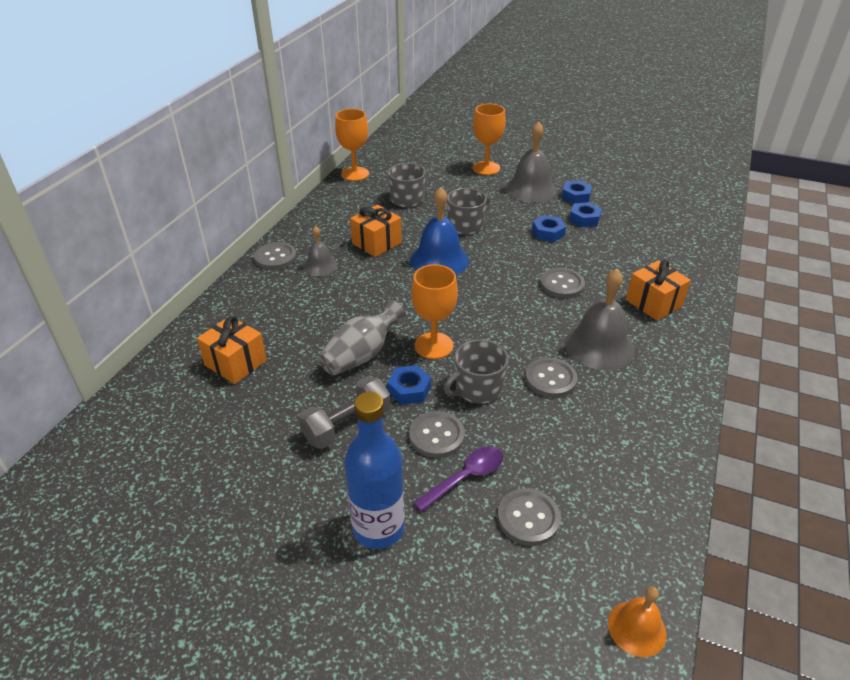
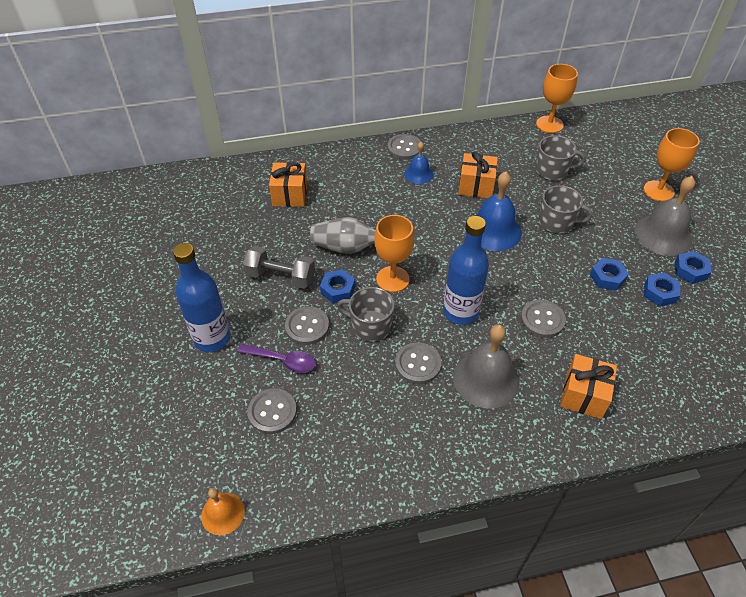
camera: 55 degrees right, 10 degrees up
(320, 266) = (418, 174): grey bell -> blue bell
(513, 324) = (460, 312): none -> blue bottle

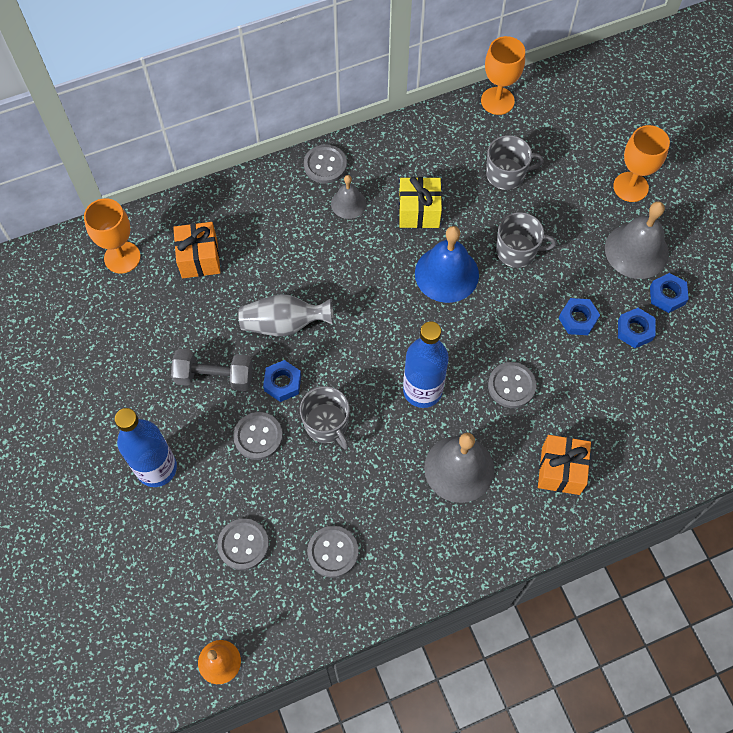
camera: 10 degrees left, 15 degrees up
(282, 361) = (241, 483): purple spoon -> none
(370, 326) = (327, 424): grey mug -> grey mug turned 135 degrees counterclockwise
(392, 279) = (341, 359): orange goblet -> orange goblet (122, 257)
(418, 174) = (348, 203): blue bell -> grey bell
(418, 364) = (385, 463): grey button -> grey button (333, 552)
(476, 186) = (419, 211): orange gift -> yellow gift

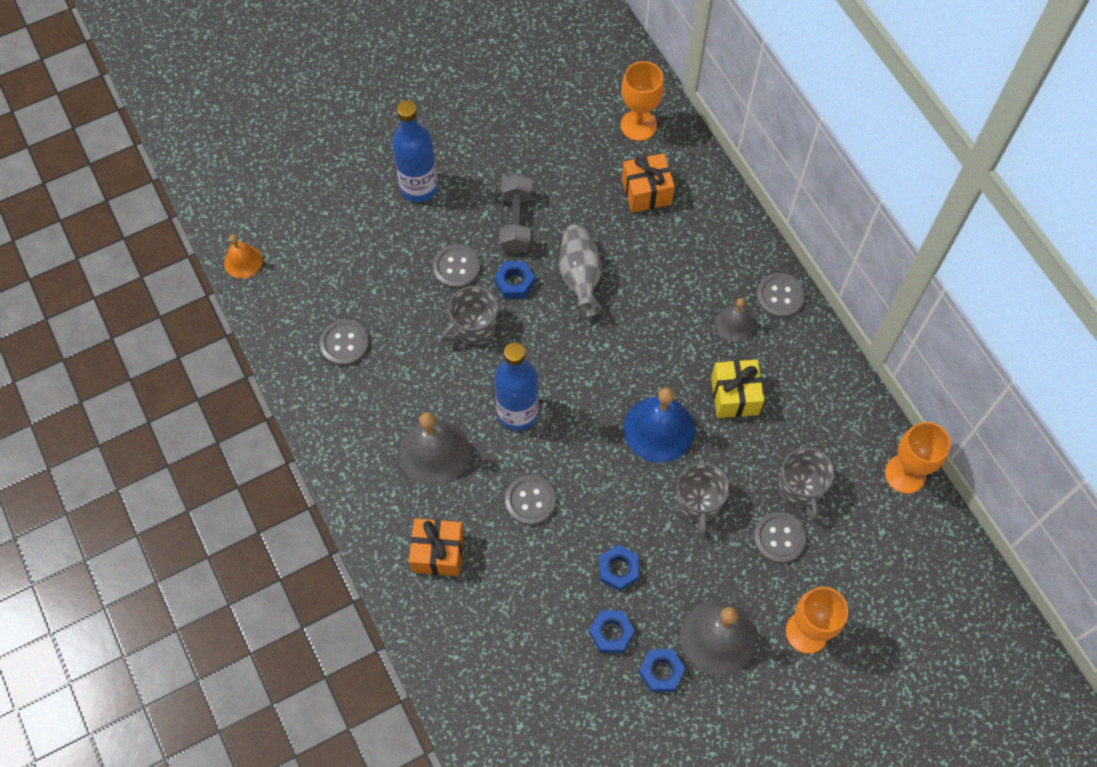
camera: 85 degrees right, 0 degrees up
(243, 545) = (349, 267): grey button -> grey button (779, 538)

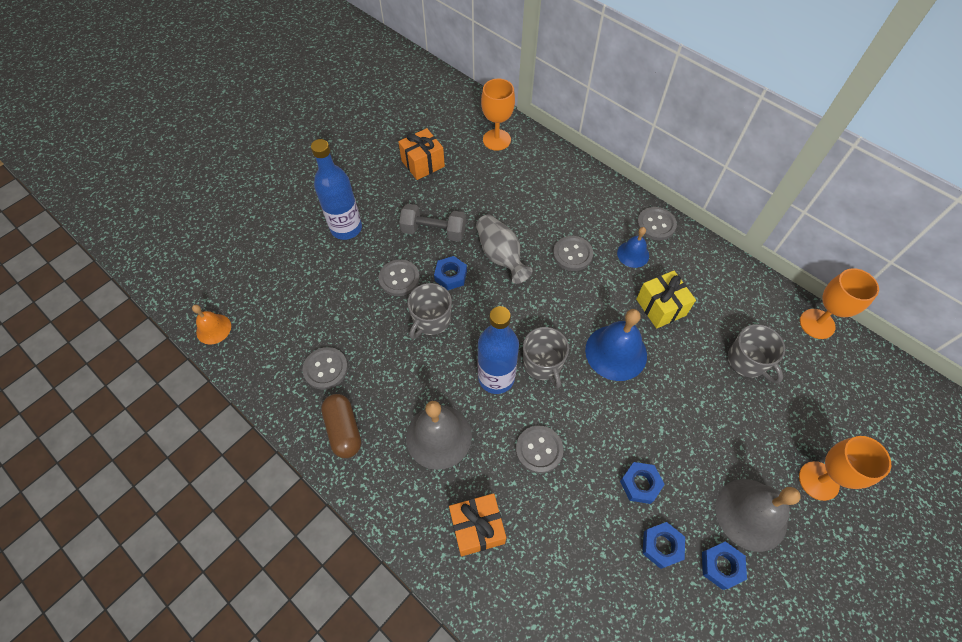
camera: 20 degrees left, 5 degrees down
(342, 413) = (344, 430): none -> brown capsule
(516, 222) = (434, 231): grey dumbbell -> grey dumbbell turned 60 degrees counterclockwise
(646, 192) = (523, 182): orange gift -> orange gift (423, 163)
(698, 502) = (676, 401): grey mug -> grey mug (543, 364)
(734, 324) = (633, 254): grey bell -> blue bell
(779, 538) = (753, 408): grey button -> grey button (572, 254)

